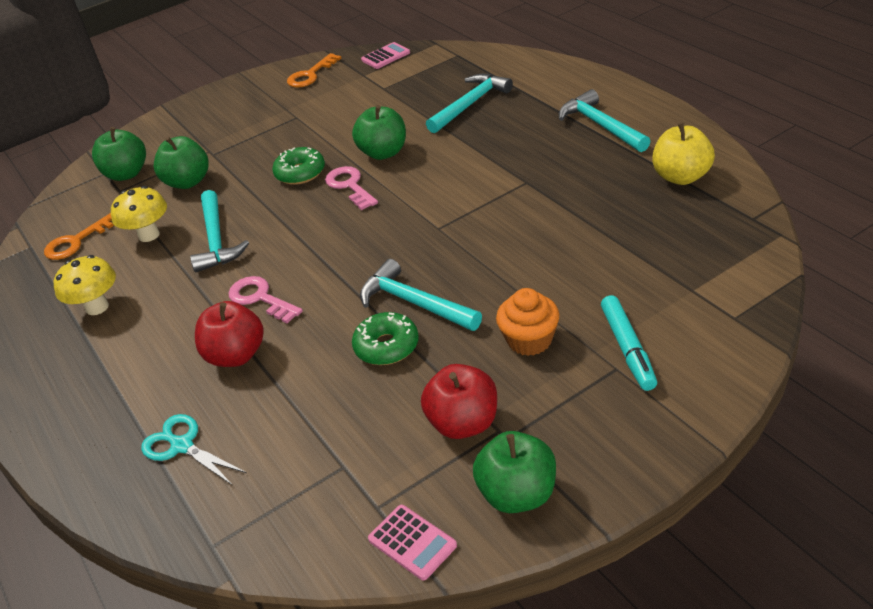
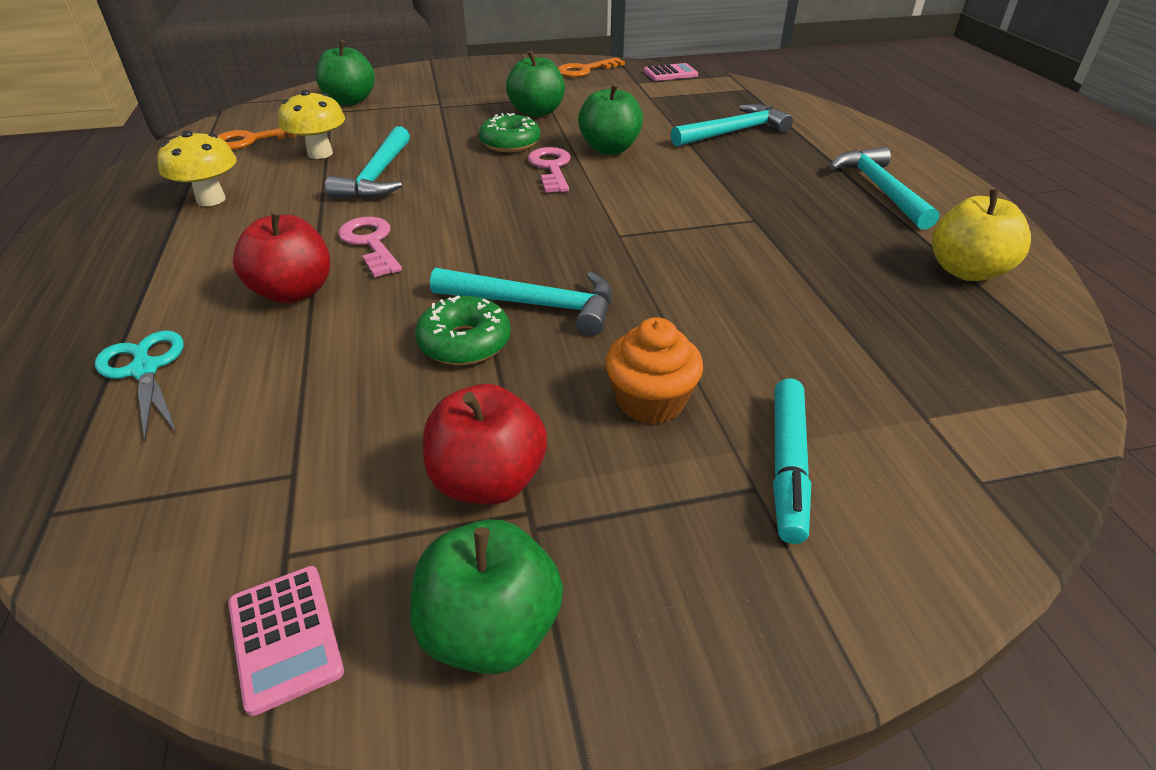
camera: 15 degrees right, 0 degrees up
(188, 182) = (397, 121): green apple -> green apple (537, 112)
(414, 303) = (534, 305): turquoise hammer -> turquoise hammer turned 135 degrees clockwise

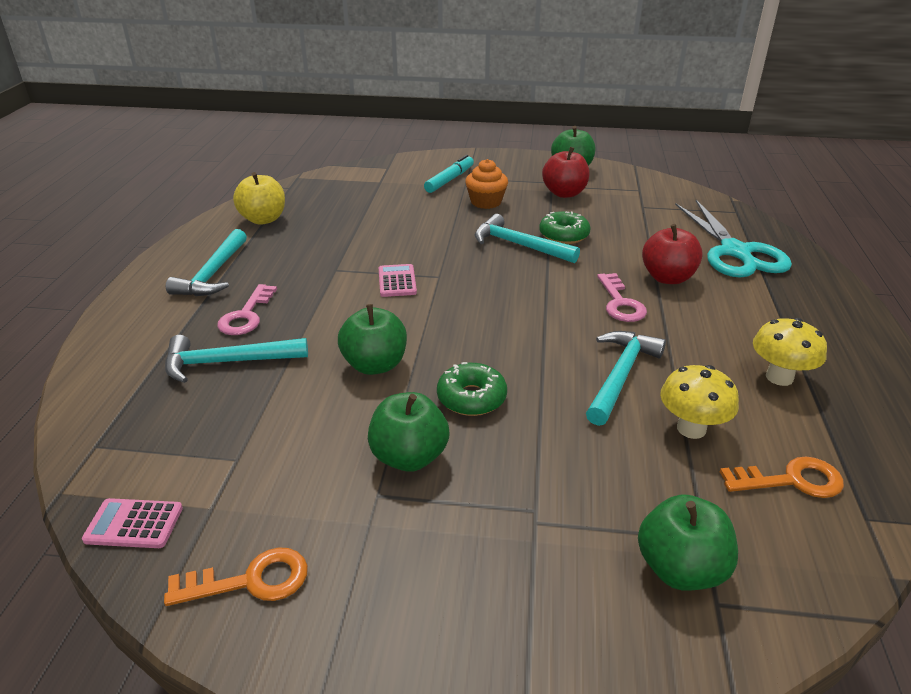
camera: 160 degrees left, 5 degrees down
(145, 369) = (735, 252): turquoise scissors -> turquoise scissors, size x1.80
(285, 637) = (634, 176): pink calculator -> pink calculator (397, 281)
(551, 168) = (448, 350): pink key -> pink key (246, 315)

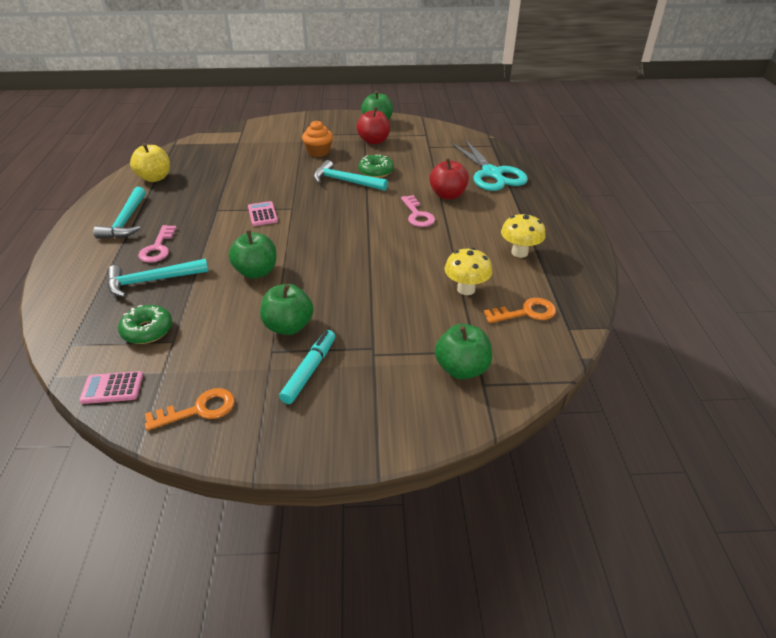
camera: 10 degrees left, 5 degrees up
(449, 180) = (290, 137): turquoise marker -> turquoise marker (309, 370)
(471, 398) = (324, 286): green donut -> green donut (147, 330)
(620, 376) = (420, 262): turquoise hammer -> none

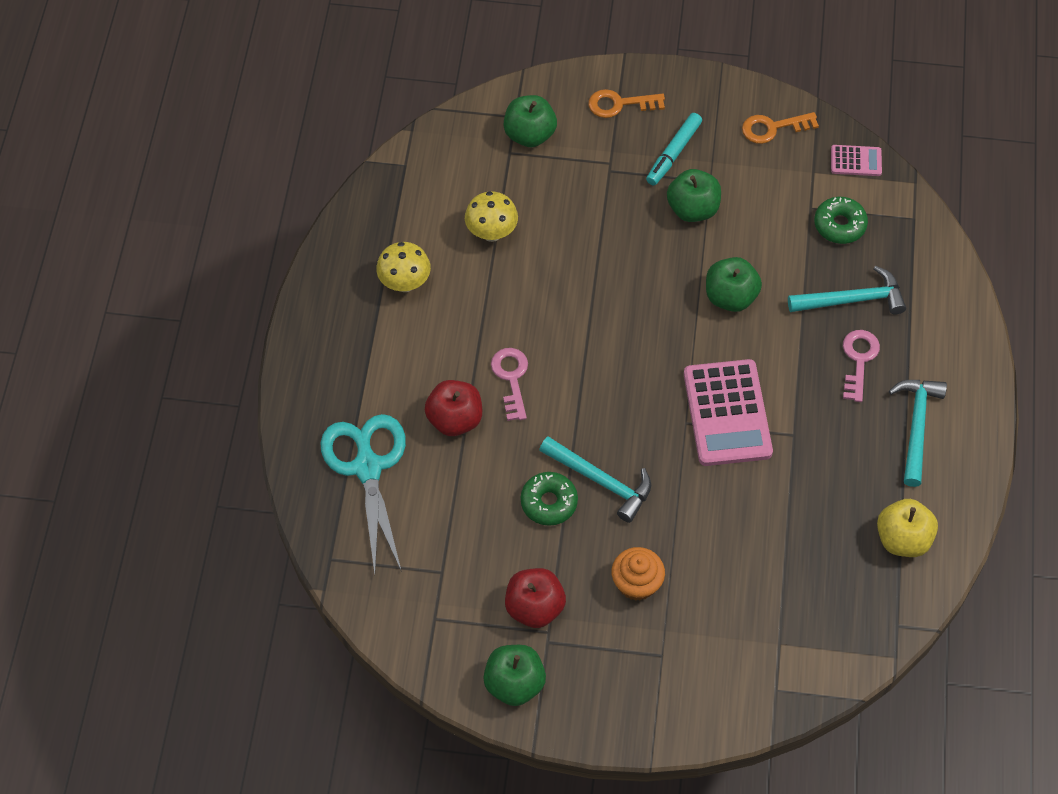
camera: 170 degrees left, 20 degrees up
(262, 214) = (727, 413): pink calculator -> pink calculator, size x2.06
(526, 312) = (439, 191): orange key -> orange key (619, 104)

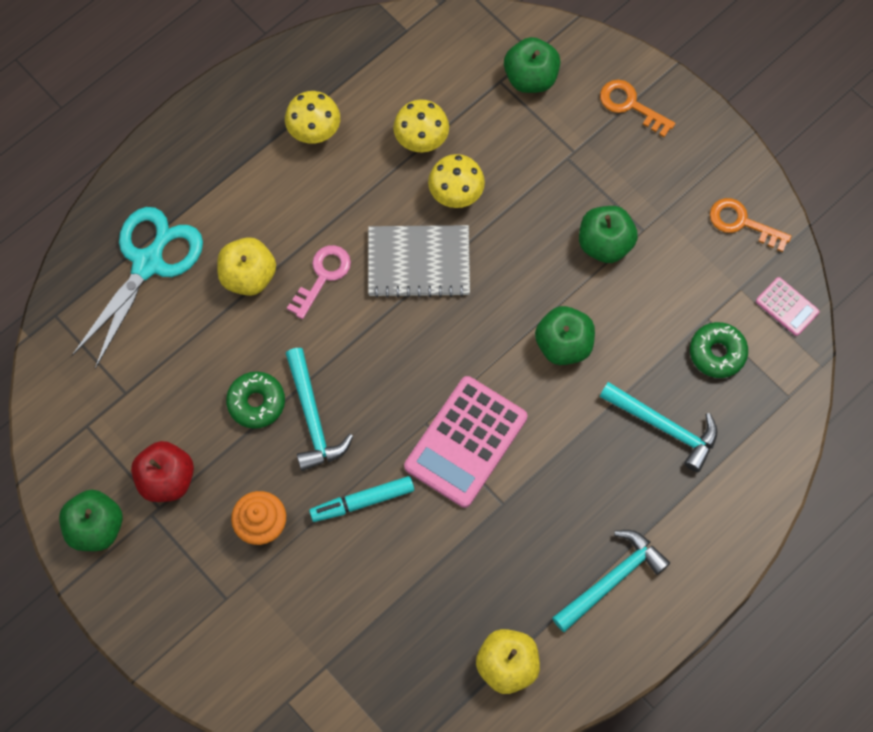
camera: 40 degrees right, 10 degrees up
(455, 419) = (248, 276): red apple -> yellow apple
(554, 252) = (456, 194): none -> yellow mushroom
(572, 317) = (418, 262): none -> grey notebook
(673, 153) = (635, 183): turquoise marker -> turquoise marker (362, 501)
(859, 360) = (619, 483): pink key -> none

